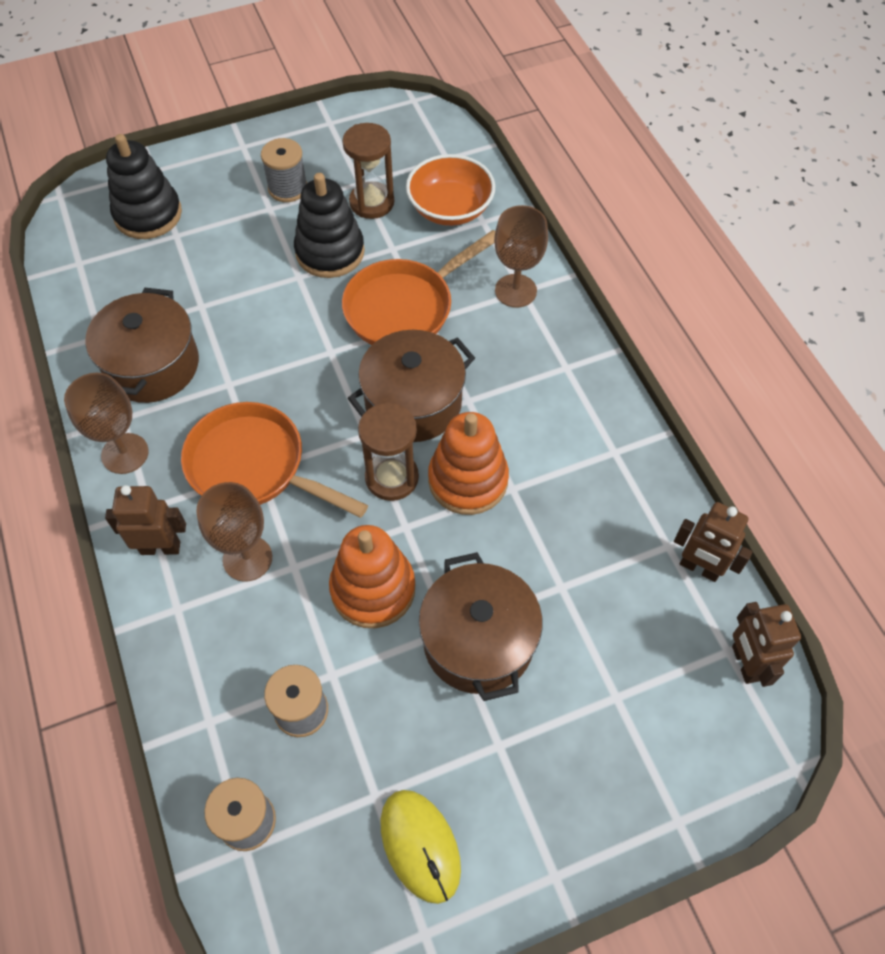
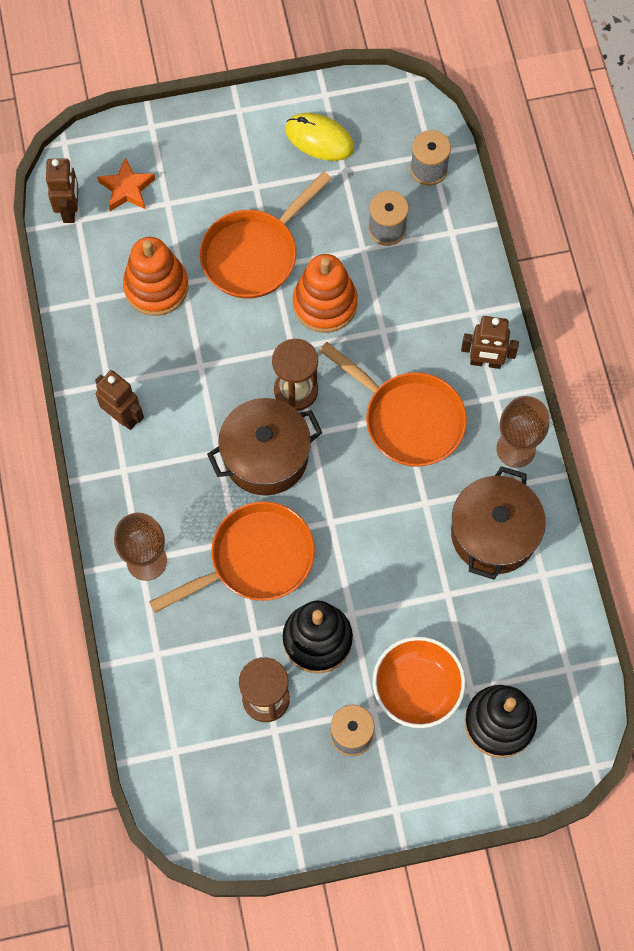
camera: 170 degrees left, 10 degrees up
(247, 558) = (418, 342): brown goblet -> none
(420, 845) = (319, 139): yellow mouse -> yellow mouse turned 45 degrees counterclockwise
(450, 208) = (186, 676): orange bowl -> orange bowl (417, 688)
(468, 480) = (234, 378): orange stacking toy -> orange stacking toy (156, 287)
(478, 641) = (254, 254): brown pot -> orange pan
(679, 709) = (127, 189): none -> orange star
(699, 568) = (75, 279): brown robot -> brown robot (123, 416)

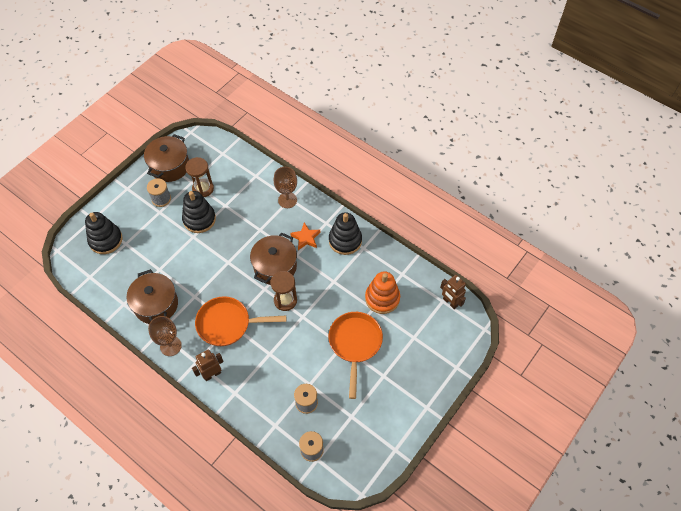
camera: 140 degrees right, 10 degrees down
(123, 416) = (345, 240): brown robot -> black stacking toy
(127, 189) = (437, 330): orange star -> orange star (306, 238)
(255, 559) = (246, 229): orange pan -> none
(287, 798) = (170, 166): none -> brown pot
(319, 139) = (376, 423): yellow mouse -> none
(325, 304) = (305, 346): orange stacking toy -> none
(417, 688) = (147, 229): orange bowl -> none

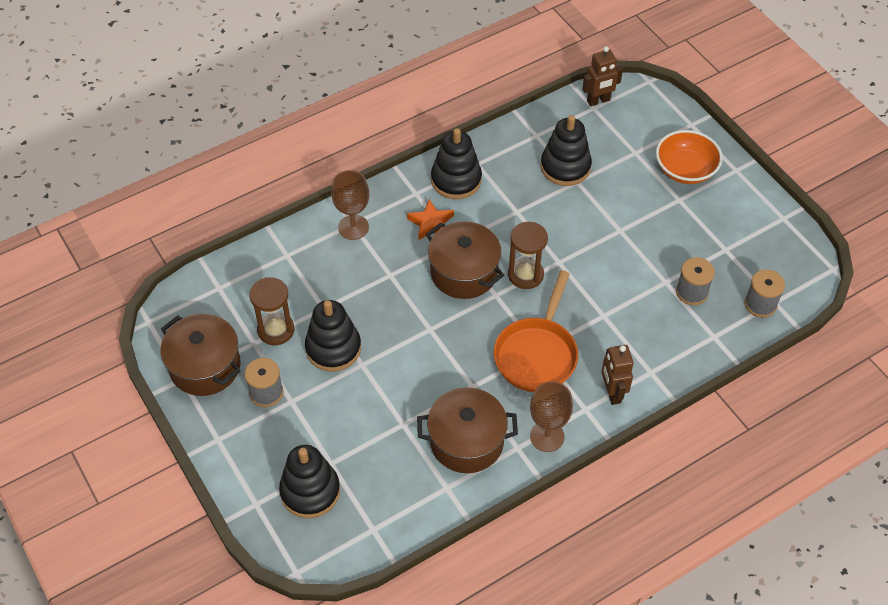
camera: 70 degrees left, 5 degrees down
(355, 344) = (623, 215): orange pan -> none
(382, 298) = (565, 167): orange stacking toy -> black stacking toy
(412, 373) = (685, 170): none -> orange bowl

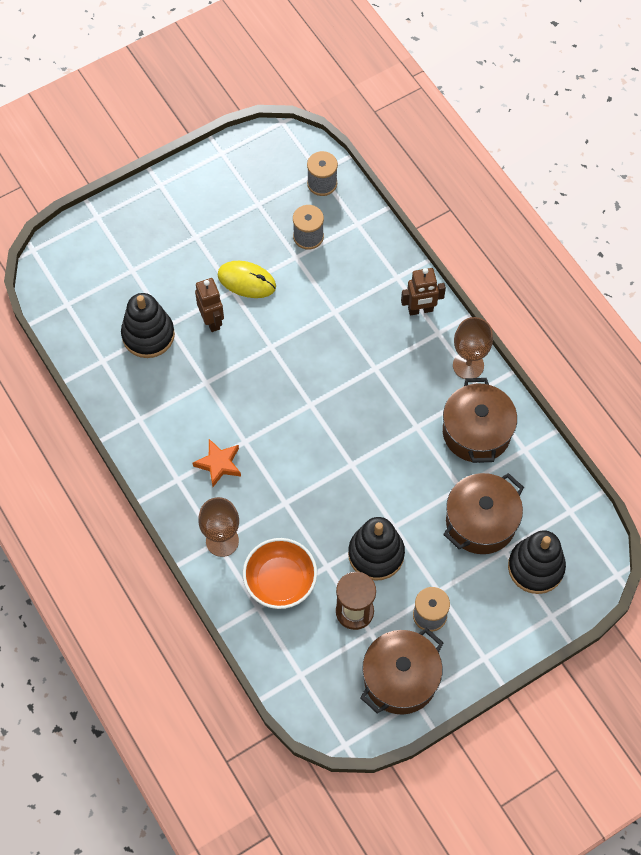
camera: 90 degrees left, 10 degrees up
(456, 180) = (161, 439): black stacking toy -> none
(464, 272) = (283, 433): brown pot -> brown pot (480, 522)
(525, 275) = (286, 377): brown hourglass -> none
(537, 354) = (380, 370): orange pan -> none
(598, 101) = (57, 299): brown robot -> brown robot (212, 321)
(632, 241) = (246, 281): none -> yellow mouse
(685, 170) = (157, 228): orange bowl -> orange bowl (280, 581)

